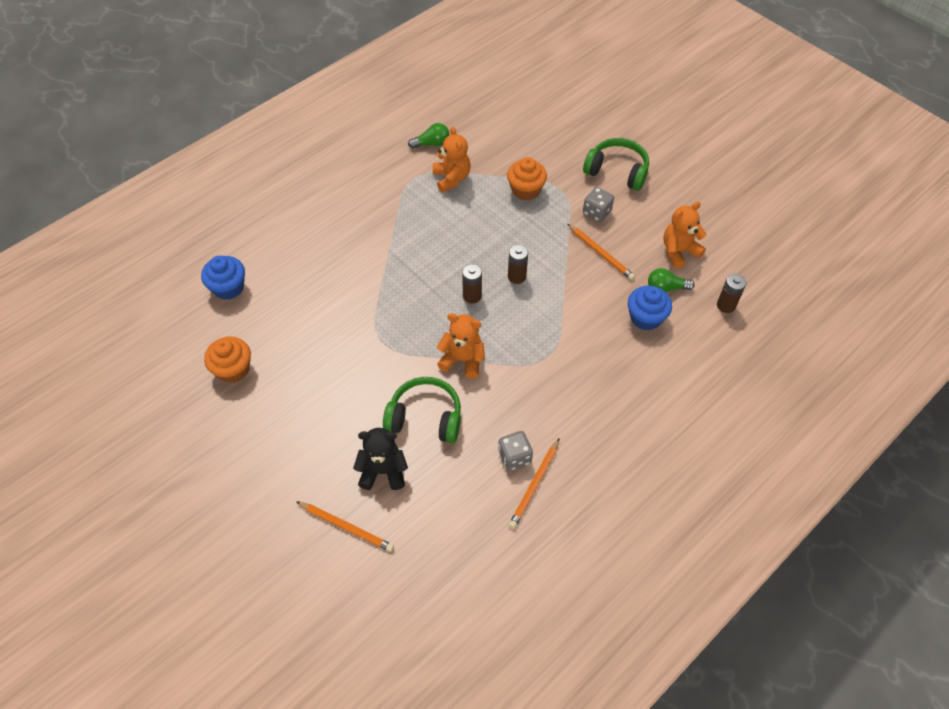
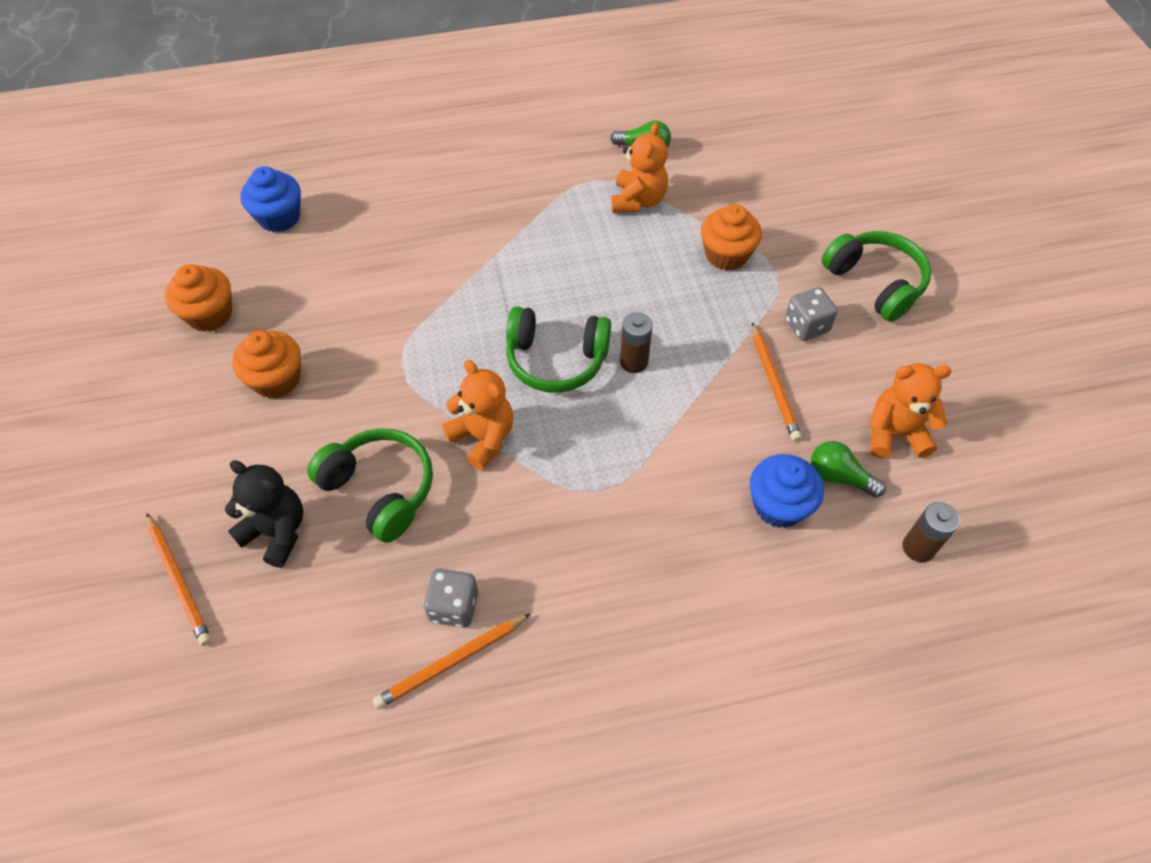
camera: 30 degrees right, 0 degrees up
(311, 387) = (276, 379): none -> orange cupcake
(472, 296) = (556, 360): brown battery -> green headphones

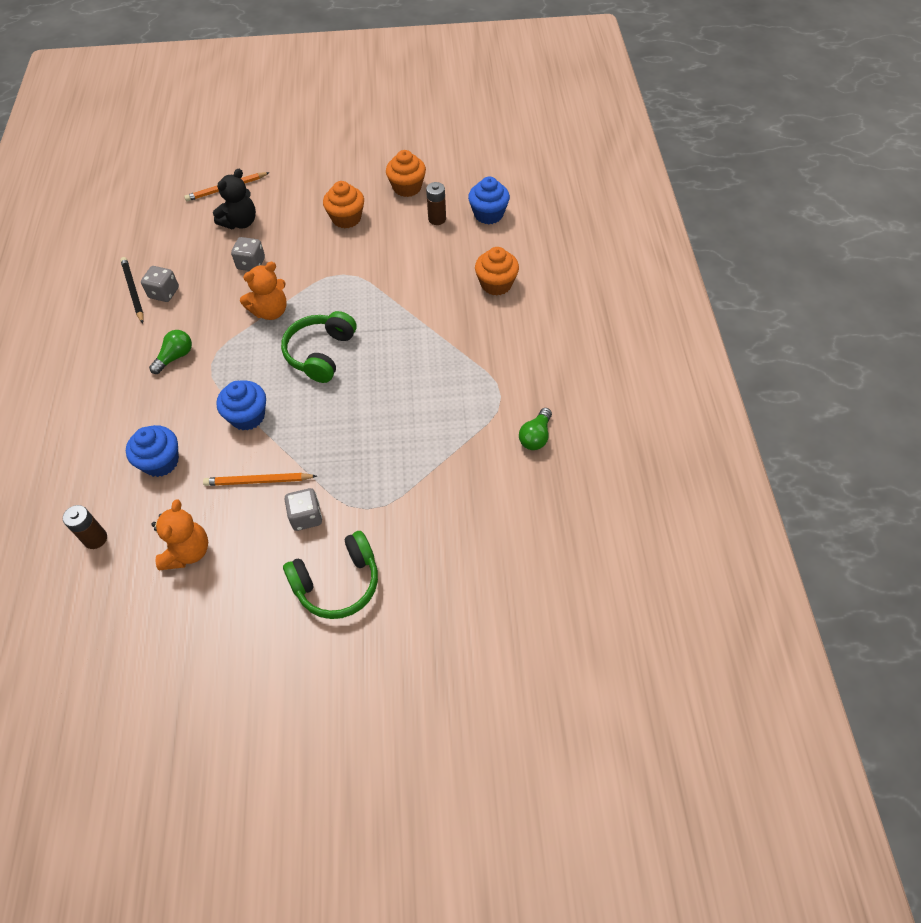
camera: 100 degrees right, 0 degrees up
(380, 489) = (251, 264): green headphones -> grey dice
(452, 662) = (133, 291): orange pencil -> black pencil
(634, 362) = (305, 397): brown battery -> brown battery (437, 219)
(638, 201) = (470, 423): orange teddy bear -> none
(679, 420) = (247, 416): none -> blue cupcake
(726, 255) = (395, 475): orange cupcake -> orange cupcake (496, 284)
(839, 477) = (167, 504): green light bulb -> green light bulb (175, 357)

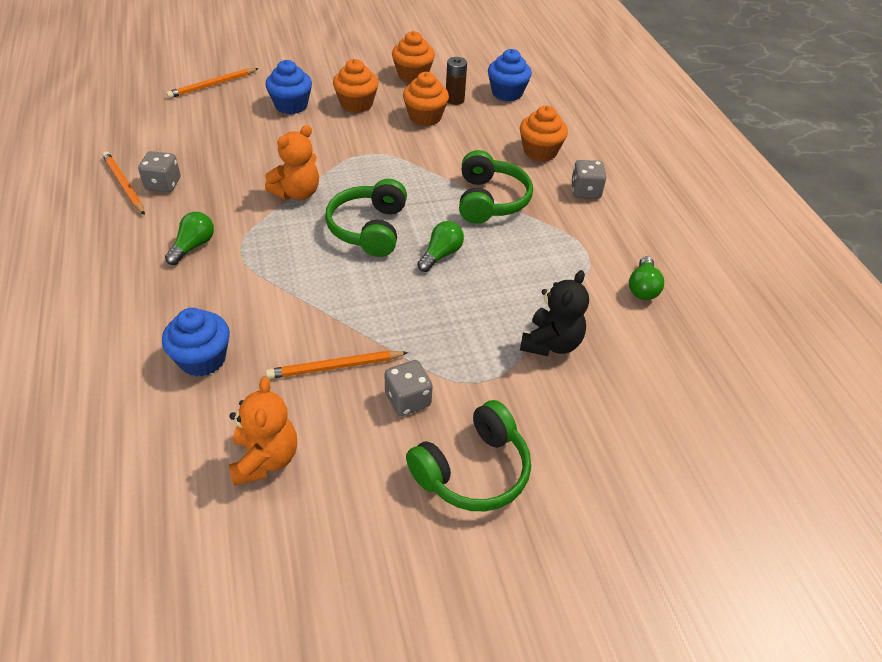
camera: 15 degrees left, 10 degrees down
(95, 539) = (133, 459): brown battery -> none
(133, 291) = (124, 185): black pencil -> orange pencil
(240, 222) = (237, 114): black teddy bear -> black teddy bear (551, 343)
(247, 416) = (301, 299): blue cupcake -> blue cupcake (291, 105)
(251, 264) = (261, 150): grey dice -> grey dice (585, 191)
(373, 385) = (441, 255): none -> green light bulb
(403, 237) = (425, 117): none -> orange cupcake
(433, 333) = (490, 200): none -> green headphones

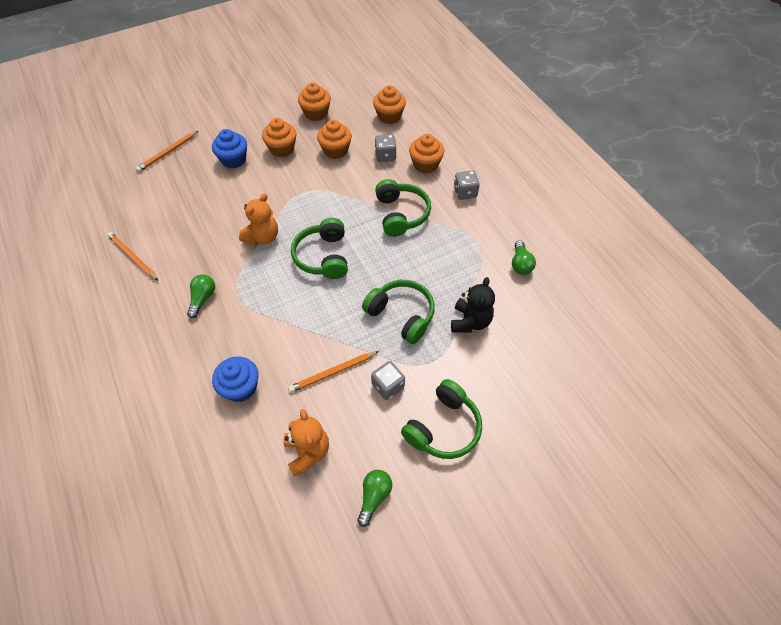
camera: 10 degrees left, 10 degrees up
(163, 184) = (162, 250): grey dice -> grey dice (385, 156)
(441, 255) = (379, 267): green light bulb -> green light bulb (374, 497)
(454, 100) = (353, 130): brown battery -> none
(454, 316) = (401, 315): none -> green headphones
(507, 93) = (389, 116): blue cupcake -> orange cupcake

